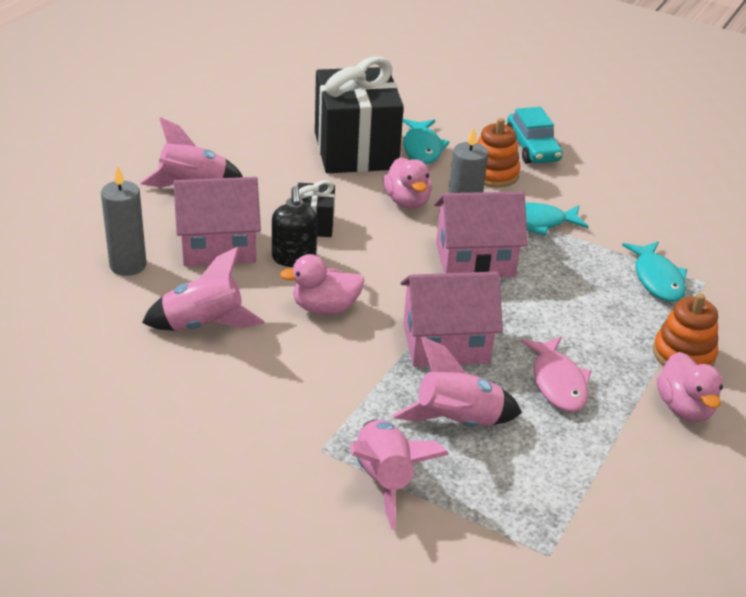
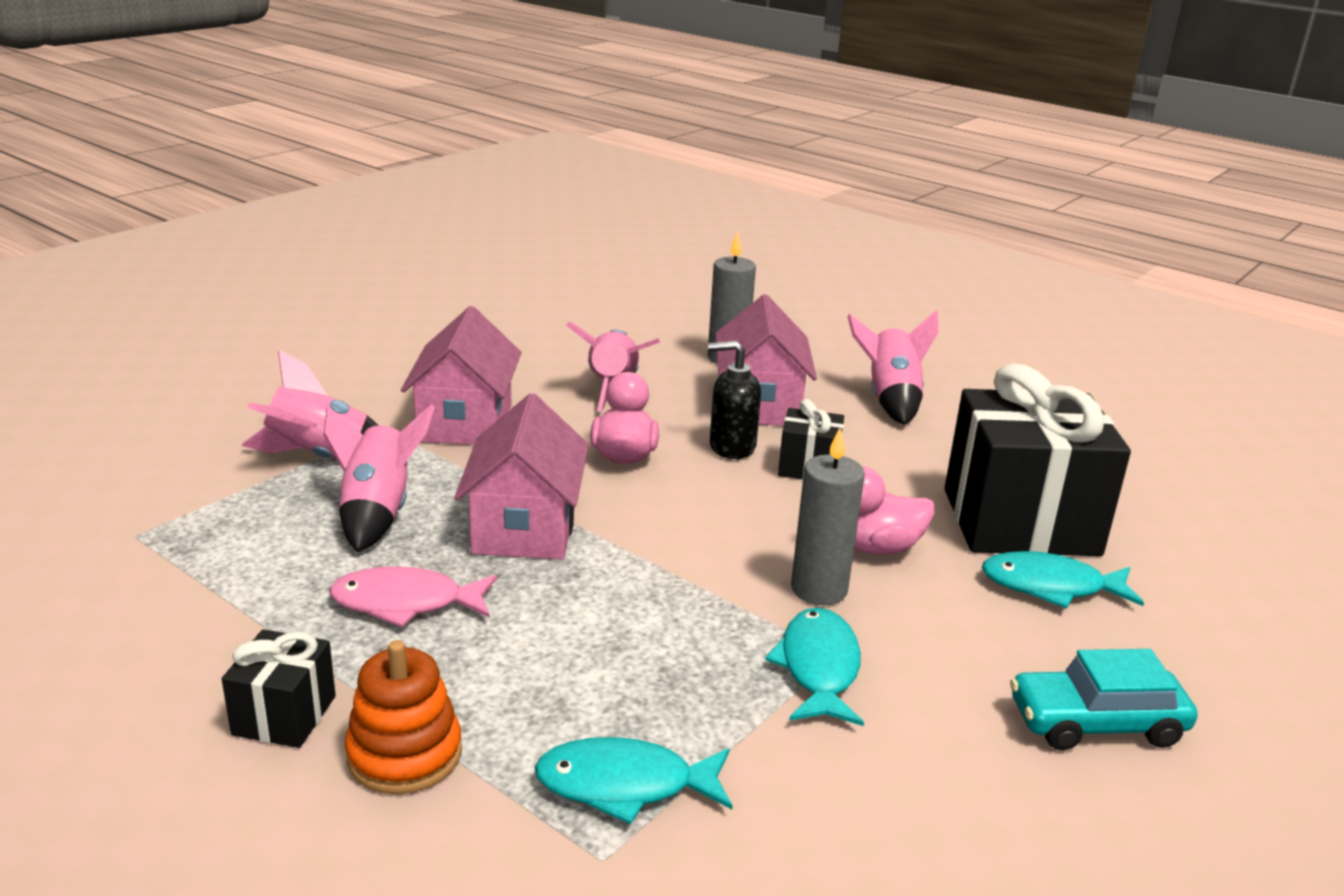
camera: 100 degrees right, 10 degrees down
(475, 260) = (712, 584): pink house -> pink house (465, 422)
(493, 174) = (981, 651): orange stacking toy -> none
(684, 408) = (284, 715): pink duck -> black gift

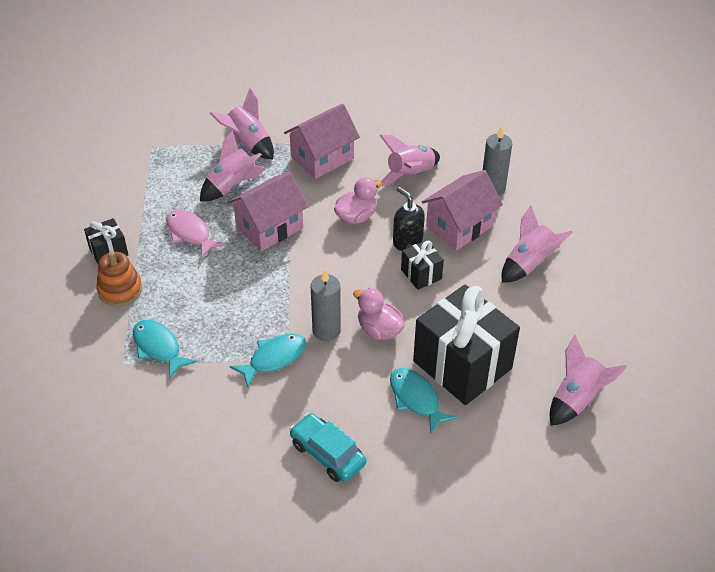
camera: 50 degrees right, 20 degrees up
(1164, 480) = (576, 398): none -> pink rocket

